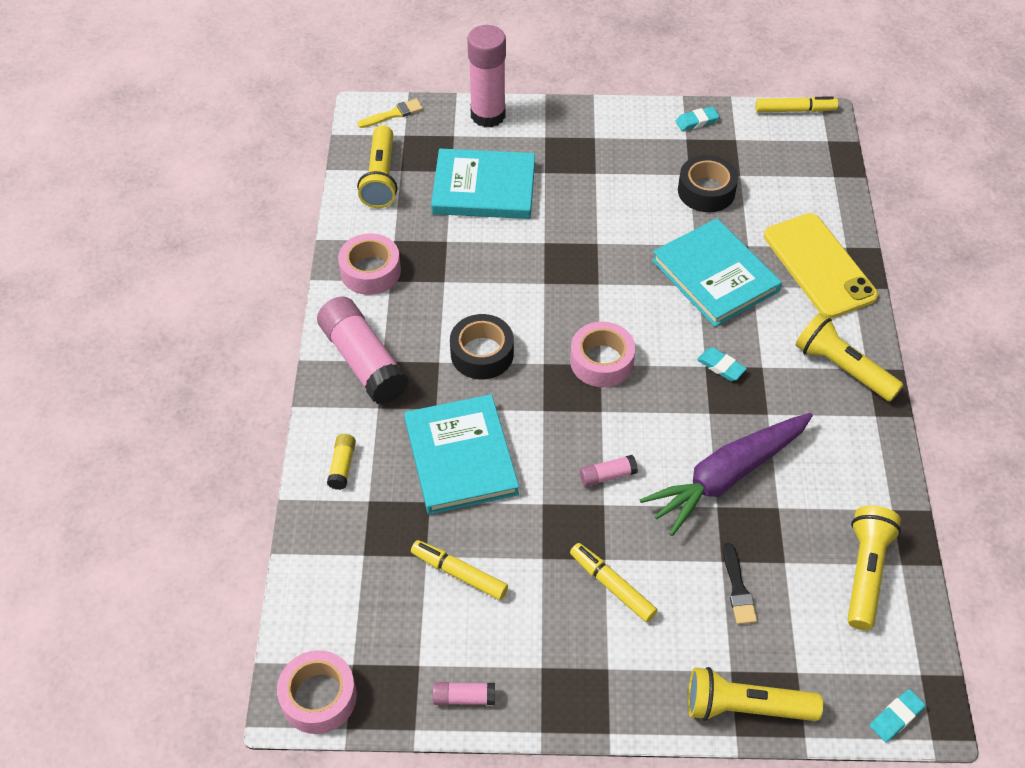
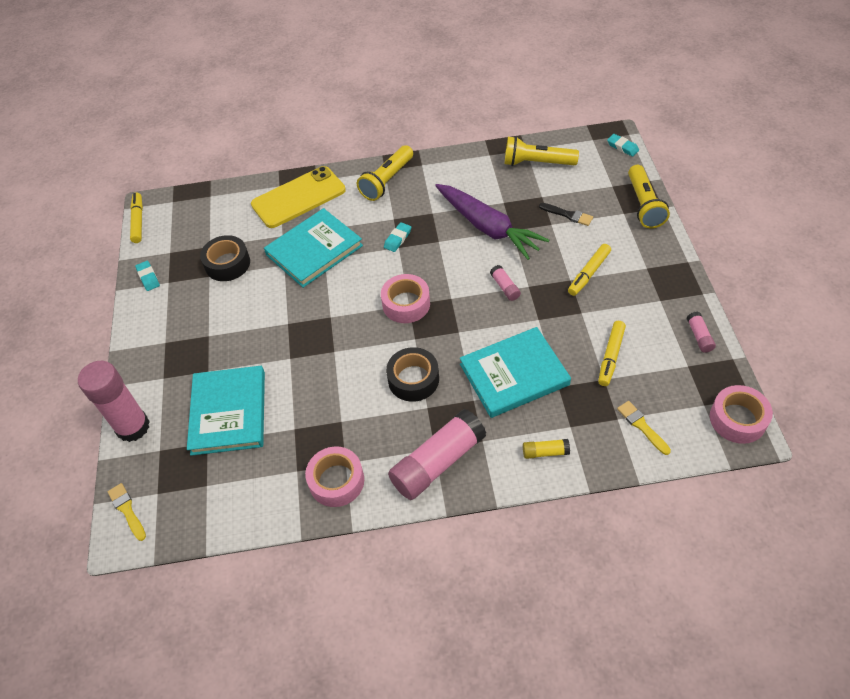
camera: 95 degrees left, 0 degrees up
(344, 579) = (641, 426): none -> yellow brush
(381, 178) = (217, 500): yellow flashlight -> none
(738, 589) = (568, 215): black brush -> black brush turned 45 degrees clockwise

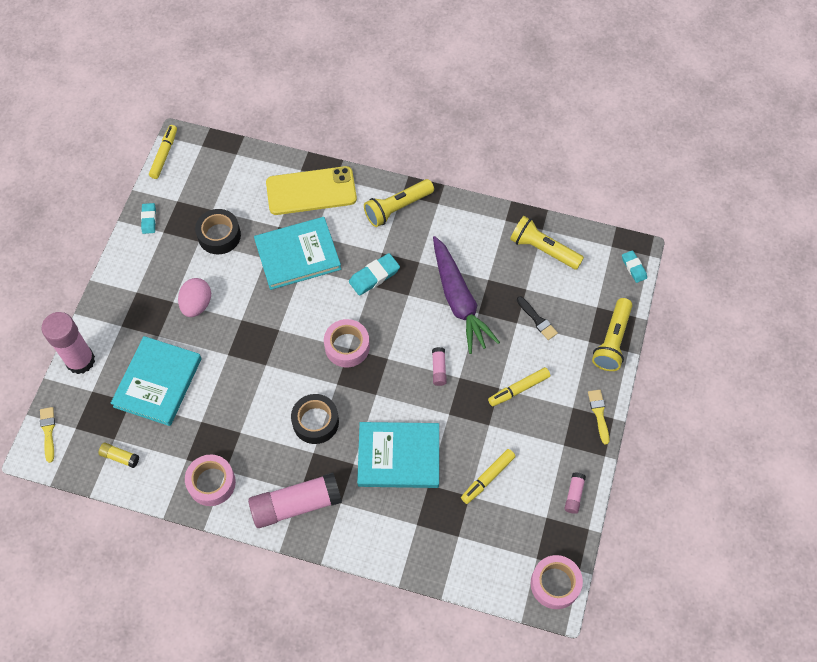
camera: 20 degrees right, 10 degrees up
(235, 328) = (197, 304): none -> pink egg
(397, 239) = (374, 276): turquoise eraser -> turquoise eraser, size x1.54
(545, 452) = (383, 537): yellow glue stick -> yellow glue stick (120, 457)
(641, 426) = (473, 552): yellow brush -> yellow brush (599, 414)

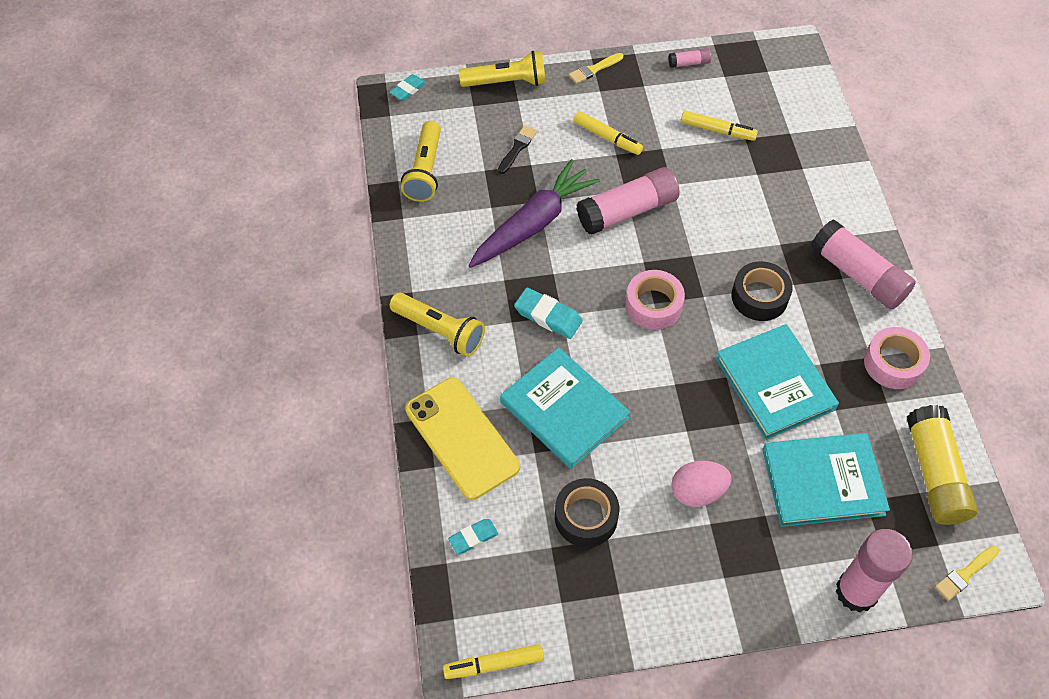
camera: 115 degrees left, 5 degrees down
(120, 457) = (934, 473): yellow glue stick -> yellow glue stick, size x2.24
(149, 219) = (610, 624): turquoise eraser -> turquoise eraser (473, 537)
(398, 456) = (745, 208): turquoise book -> turquoise book (774, 384)
(438, 369) = (627, 211): pink glue stick -> pink glue stick, size x2.24
(555, 584) = (781, 51): pink tape -> none

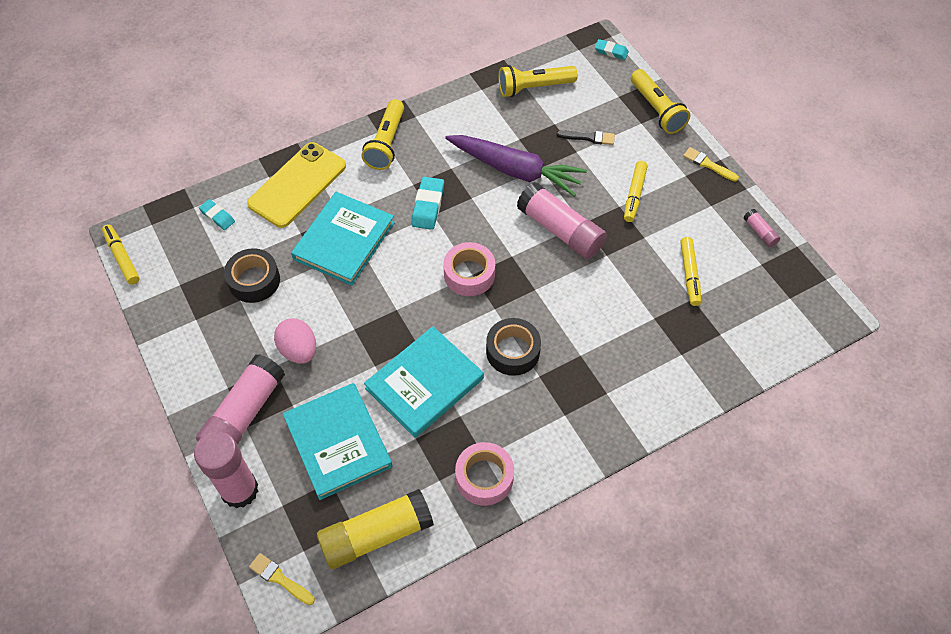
camera: 70 degrees right, 0 degrees up
(858, 275) = (574, 427): pink glue stick -> pink glue stick (244, 413)

